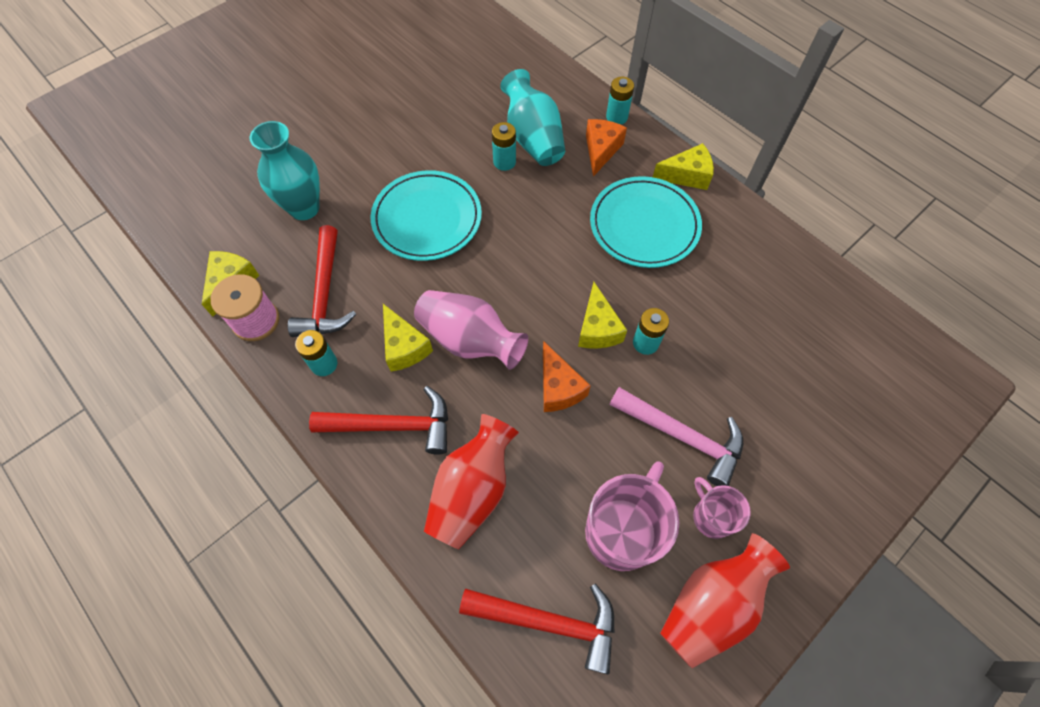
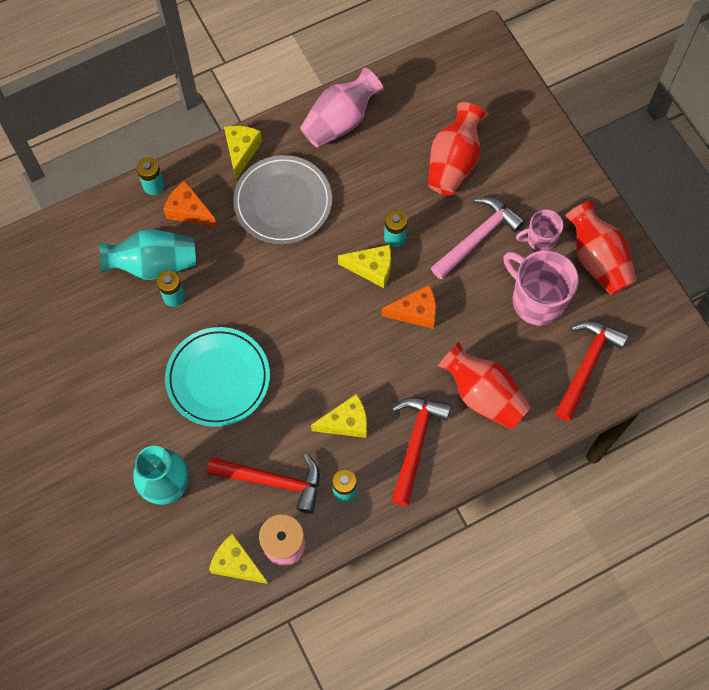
camera: 75 degrees left, 5 degrees up
(470, 340) = (355, 369): pink vase -> pink vase (340, 121)
(644, 225) = (283, 202): turquoise plate -> grey plate
(772, 385) = (453, 162): none -> red vase

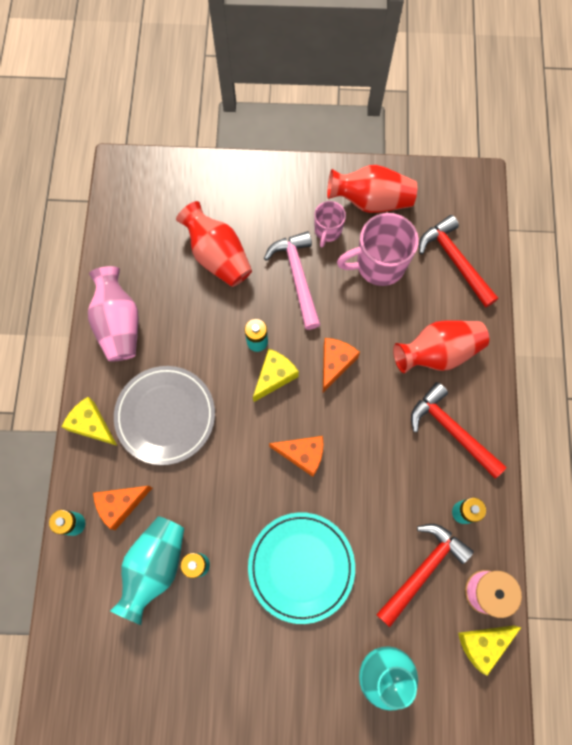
camera: 60 degrees left, 5 degrees up
(315, 328) = (302, 454): none -> orange cheese
(346, 422) = (402, 476): yellow cheese -> none

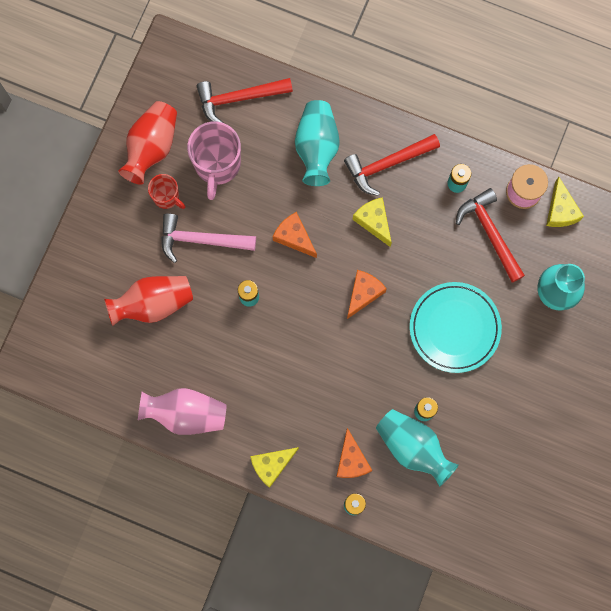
camera: 70 degrees left, 5 degrees up
(165, 416) = (287, 398): grey plate -> none
(274, 376) = (286, 293): yellow cheese -> yellow cheese (374, 221)
(327, 231) = (167, 197): pink mug -> red mug
(437, 352) = (317, 148): red vase -> turquoise vase

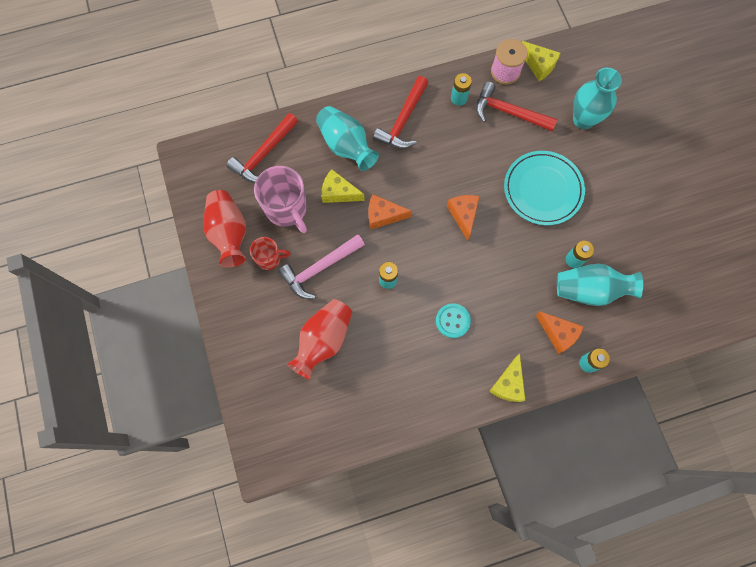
camera: 40 degrees left, 5 degrees down
(186, 413) = (415, 399): pink vase -> none
(272, 376) = (452, 321): none -> turquoise button
(374, 221) = (427, 163): yellow cheese -> yellow cheese (338, 192)

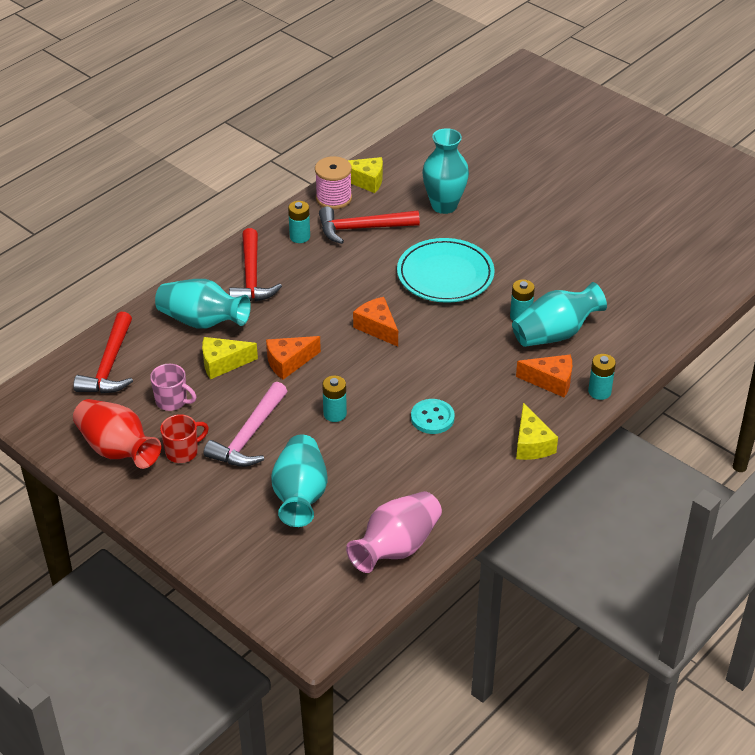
camera: 30 degrees left, 30 degrees down
(287, 209) = (172, 401): pink mug -> pink mug, size x0.57
(323, 340) = (300, 496): red vase -> turquoise vase
(360, 422) = (396, 547): none -> pink vase

